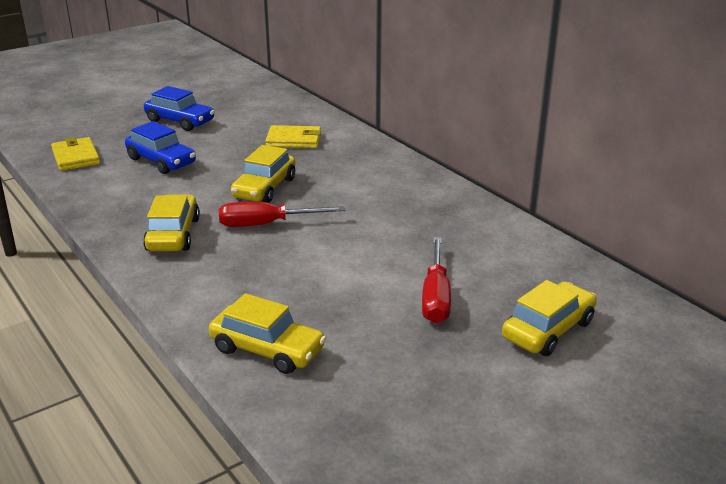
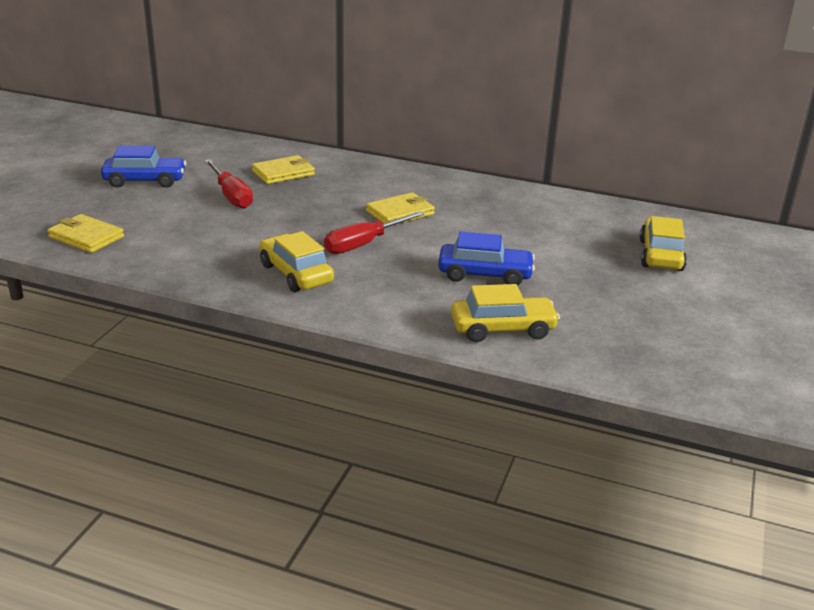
camera: 35 degrees left, 0 degrees up
(161, 161) = (184, 219): blue car -> blue car (485, 274)
(264, 188) = (318, 217): yellow car -> none
(340, 204) = (400, 213): none -> yellow wallet
(436, 297) = (564, 257): red screwdriver -> red screwdriver (231, 196)

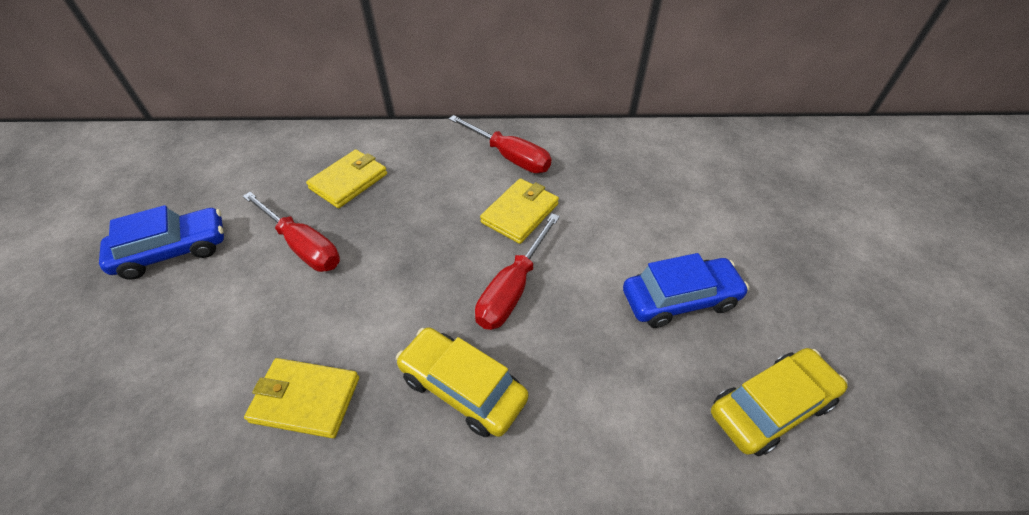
camera: 20 degrees left, 20 degrees up
(86, 237) = (124, 414): yellow wallet -> yellow wallet (305, 399)
(417, 184) = (509, 157): none -> red screwdriver
(660, 255) = (817, 198): yellow car -> none

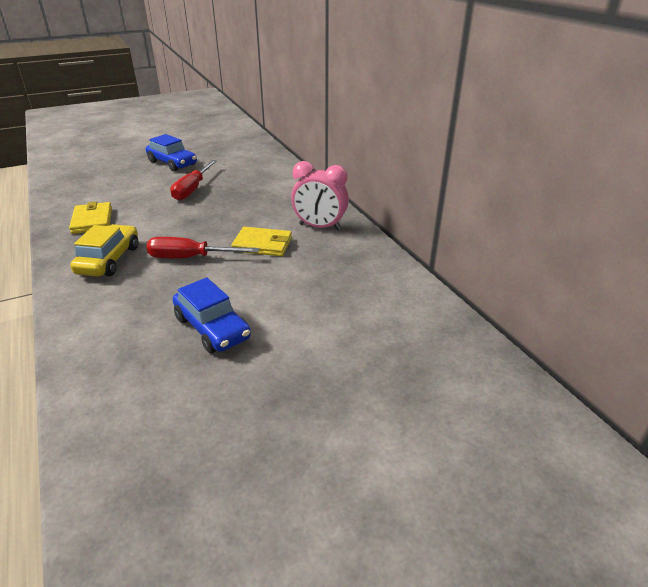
camera: 65 degrees right, 15 degrees down
(349, 181) = (252, 185): yellow wallet -> none
(509, 157) = (319, 227): red screwdriver -> pink clock
(770, 406) = (121, 388): yellow car -> none

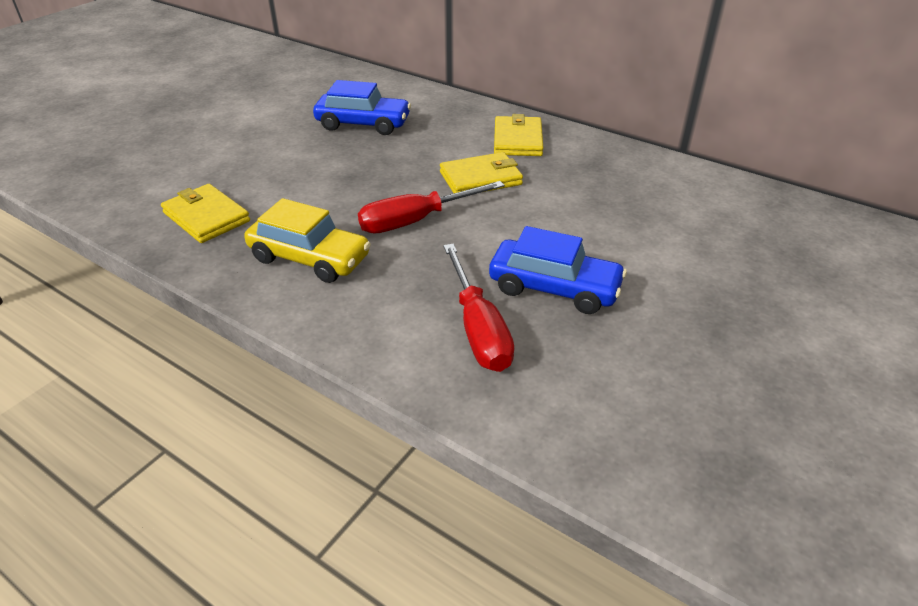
camera: 30 degrees left, 5 degrees up
(109, 260) = (310, 258): yellow car -> yellow car turned 135 degrees clockwise
(172, 163) = (214, 110): blue car -> blue car (363, 124)
(192, 189) = (295, 137): red screwdriver -> red screwdriver (478, 328)
(319, 227) = (518, 140): pink clock -> yellow wallet

